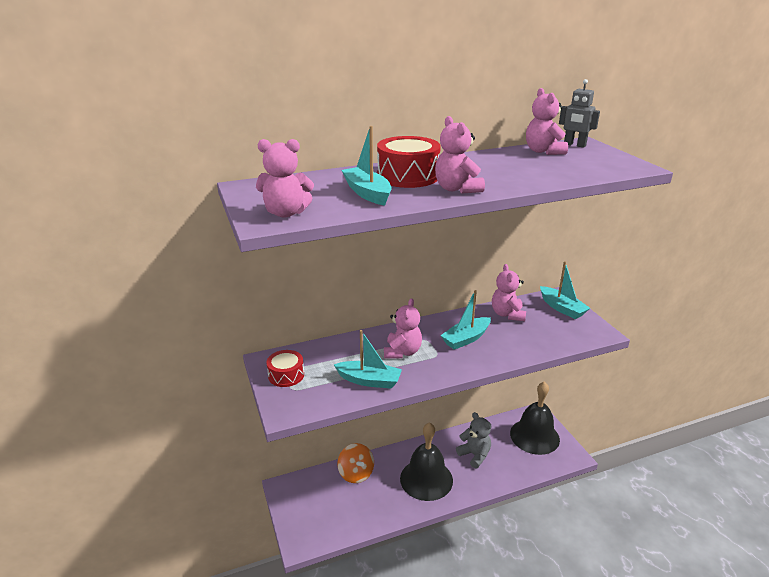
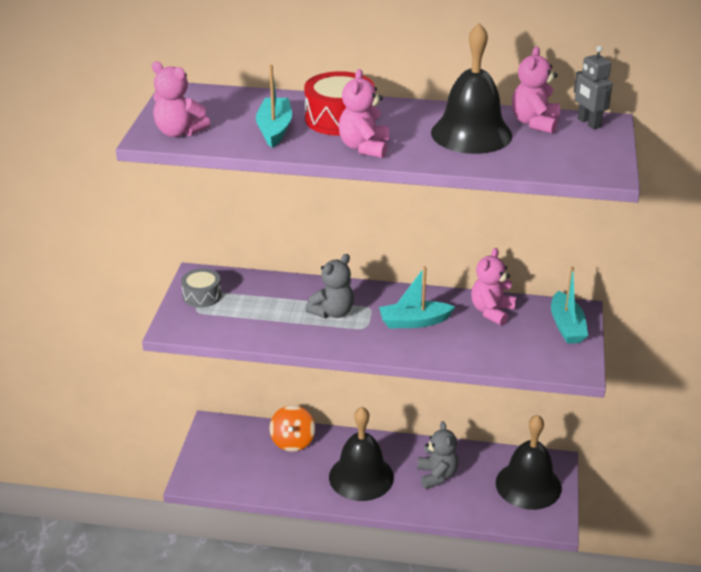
camera: 30 degrees right, 5 degrees up
(286, 375) = (202, 296): red drum -> grey drum
(369, 380) = (272, 328): turquoise boat -> none
(402, 352) = (332, 312): pink teddy bear -> grey teddy bear
(515, 165) = (471, 134): none -> black bell

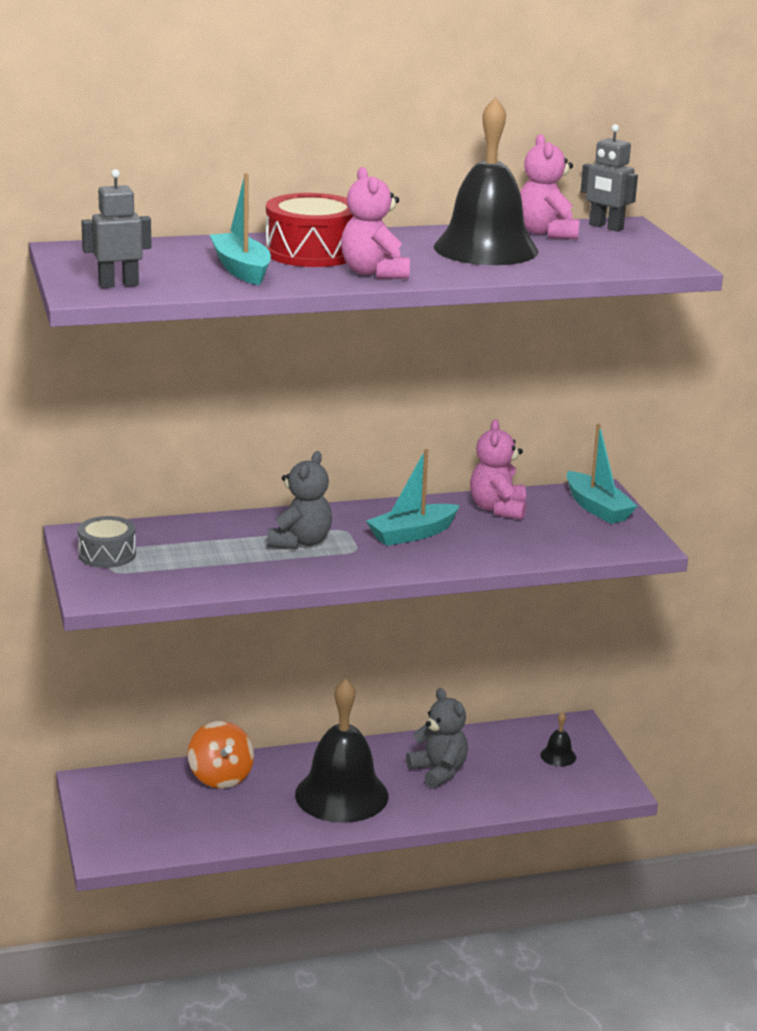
camera: 25 degrees left, 10 degrees down
(179, 132) = (118, 284): pink teddy bear -> grey robot
(528, 485) = (558, 756): black bell -> black bell, size x0.40

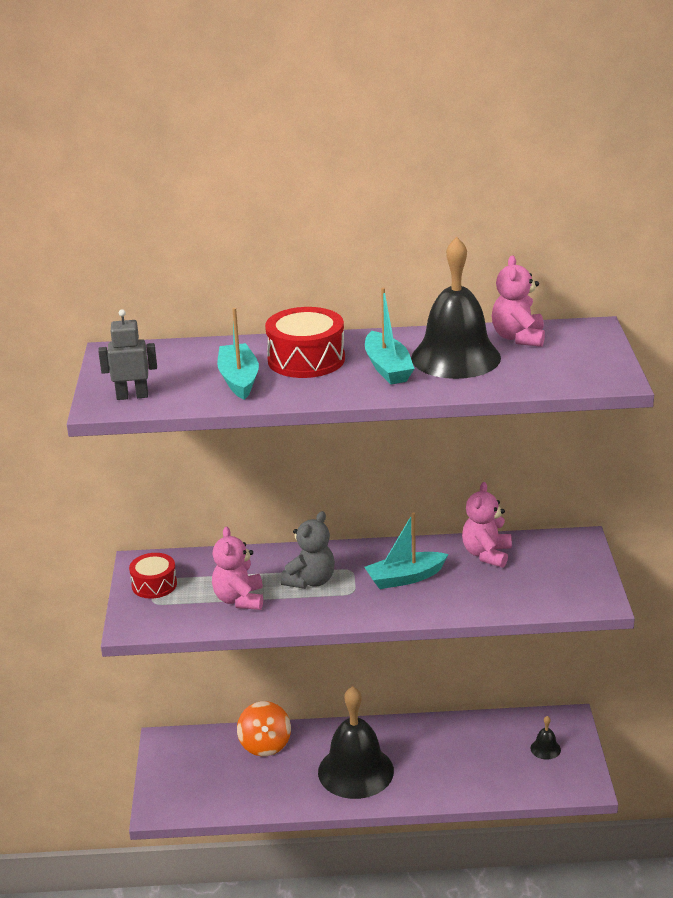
camera: 15 degrees right, 5 degrees up
(107, 554) = (154, 584): grey drum -> red drum
(374, 273) = (346, 386): pink teddy bear -> pink teddy bear (239, 599)
(438, 771) = (441, 755): grey teddy bear -> none
(597, 508) = (572, 558): turquoise boat -> turquoise boat (387, 368)
(605, 227) = (574, 331): grey robot -> none

